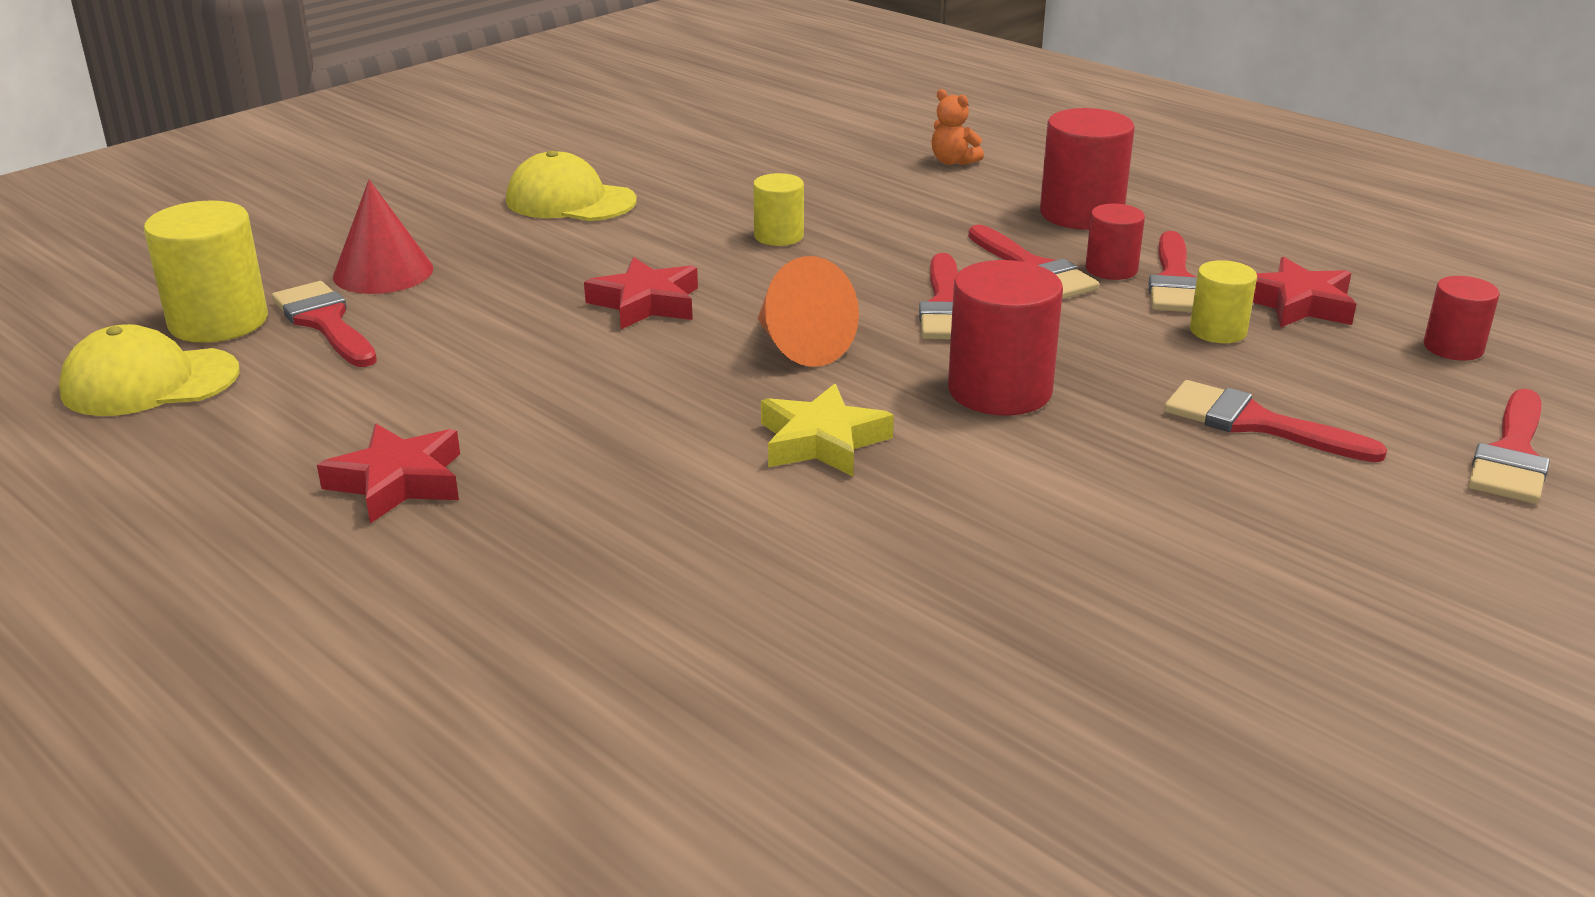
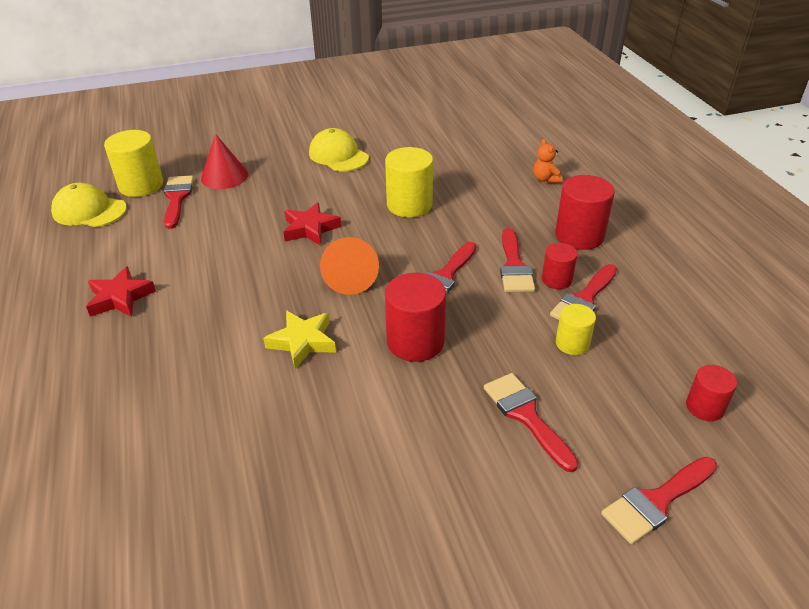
camera: 30 degrees right, 10 degrees up
(778, 236) = (409, 205): yellow cylinder -> yellow cylinder, size x1.72
(1298, 304) = (640, 340): red star -> none

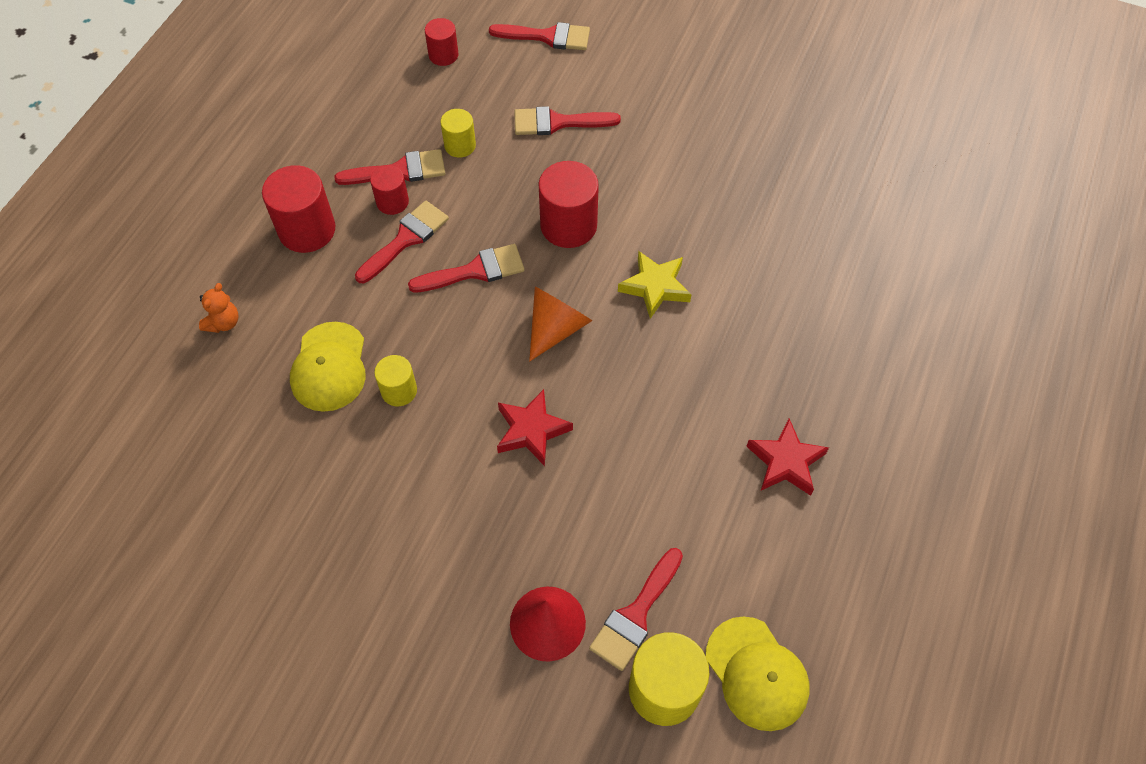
camera: 140 degrees left, 20 degrees up
(338, 155) = (375, 556): yellow cap -> yellow cap (329, 367)
(409, 205) = (399, 391): yellow cylinder -> yellow cylinder, size x0.58
(526, 416) = (557, 122): red brush -> red brush turned 75 degrees clockwise

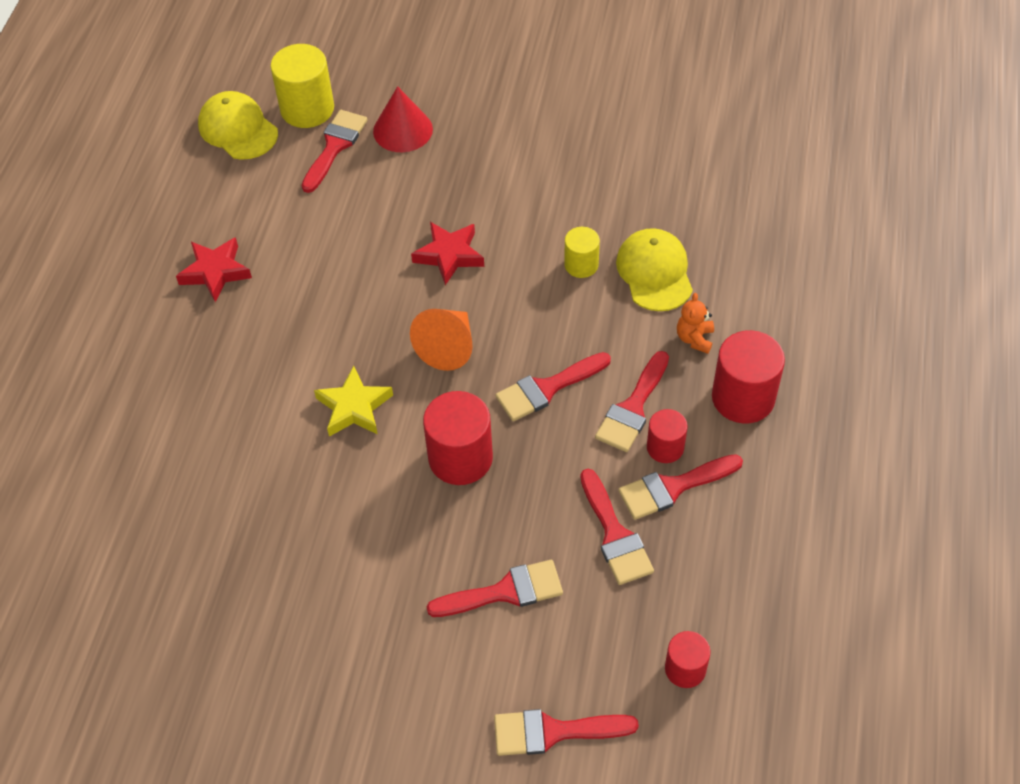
camera: 170 degrees right, 5 degrees down
(223, 322) = (776, 291): orange teddy bear -> orange teddy bear (694, 338)
(460, 145) = (615, 534): yellow cylinder -> red brush

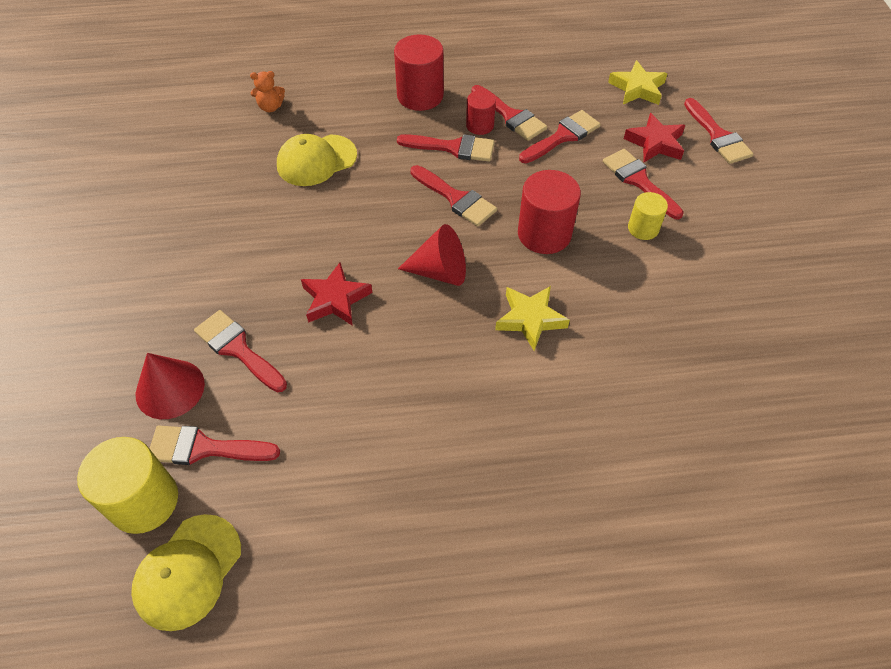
camera: 110 degrees left, 0 degrees up
(215, 272) = (417, 502): red star -> red star (655, 143)
(424, 177) = (238, 349): none -> red brush
(448, 347) = (440, 271): orange cone -> red cone
(581, 265) = (321, 206): yellow cylinder -> yellow cylinder (643, 228)
(685, 669) = (637, 88): red cylinder -> yellow star
(694, 338) = (376, 127): orange teddy bear -> orange teddy bear (270, 107)

